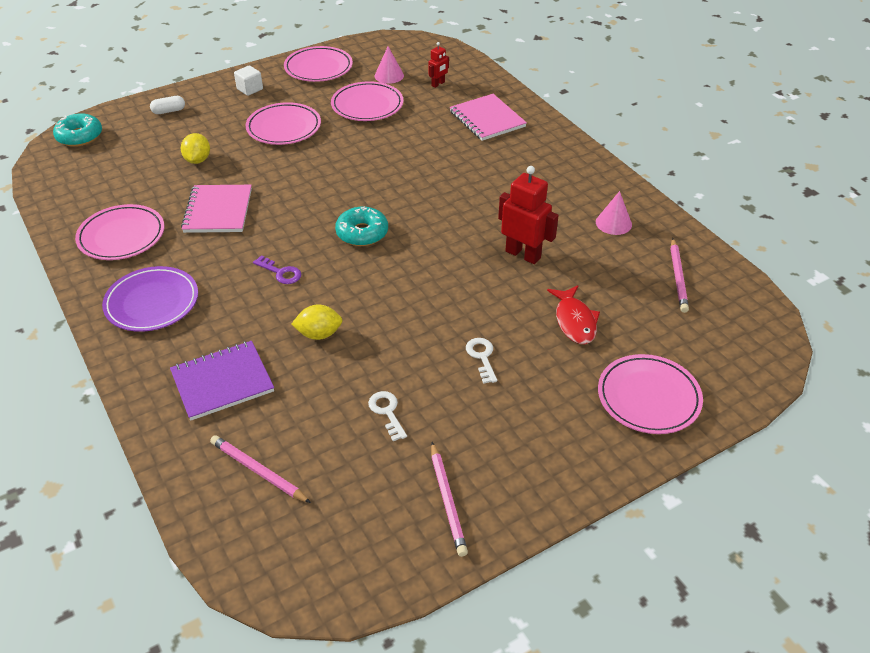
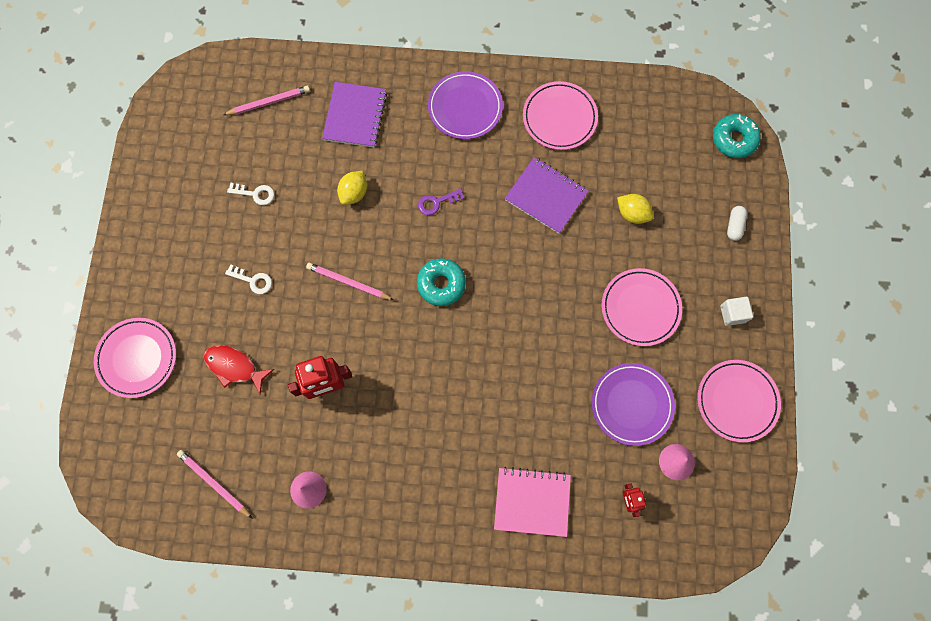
camera: 125 degrees right, 30 degrees up
(218, 211) = (546, 196): pink notebook -> purple notebook
(367, 105) = (631, 404): pink plate -> purple plate
(447, 501) = (168, 186): pink pencil -> pink pencil (348, 282)

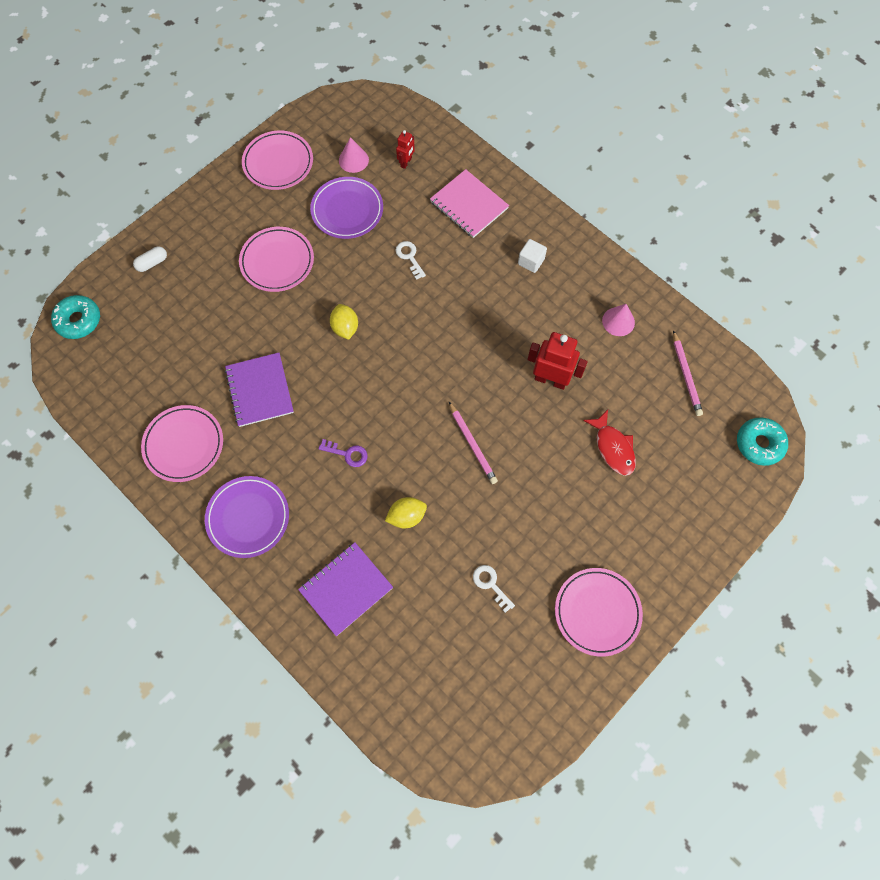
camera: 140 degrees left, 5 degrees down
(137, 358) = (689, 515): pink plate -> pink plate (597, 612)
(253, 280) = (548, 507): white key -> white key (409, 257)
(269, 102) = (410, 669): pink pencil -> none
(441, 284) = (402, 387): turquoise donut -> turquoise donut (759, 444)
(632, 214) = (212, 327): yellow lemon -> yellow lemon (345, 328)
(732, 314) = (221, 211): white cube -> white cube (531, 261)

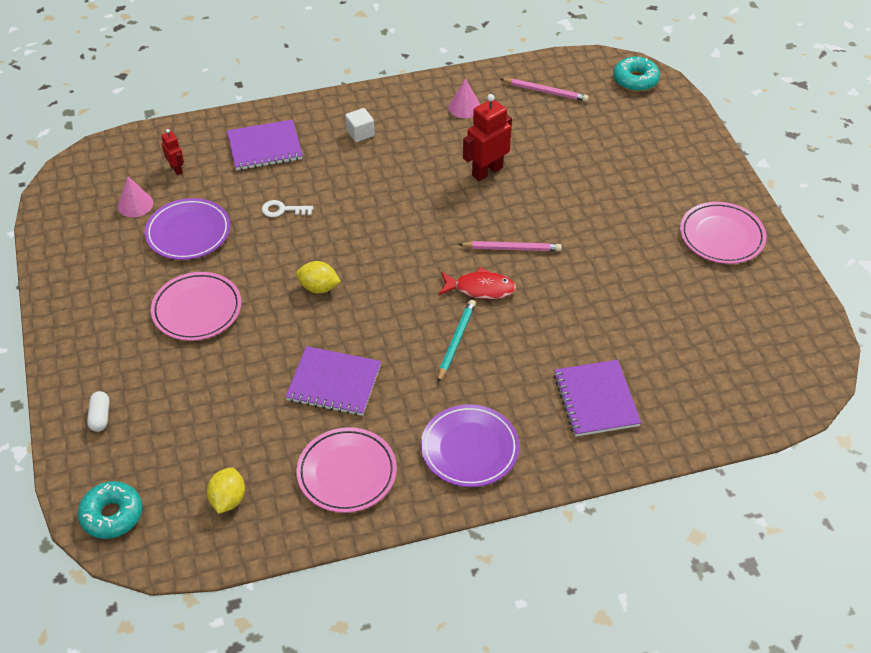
camera: 60 degrees left, 20 degrees down
(278, 163) = (80, 262): pink plate -> none
(347, 454) = (456, 341): purple key -> turquoise pencil
(406, 516) = (551, 324): yellow lemon -> yellow lemon (228, 499)
(469, 205) = (265, 147): pink notebook -> purple notebook
(490, 585) = (655, 294): white key -> none
(613, 448) = (580, 162): red fish -> red fish (480, 289)

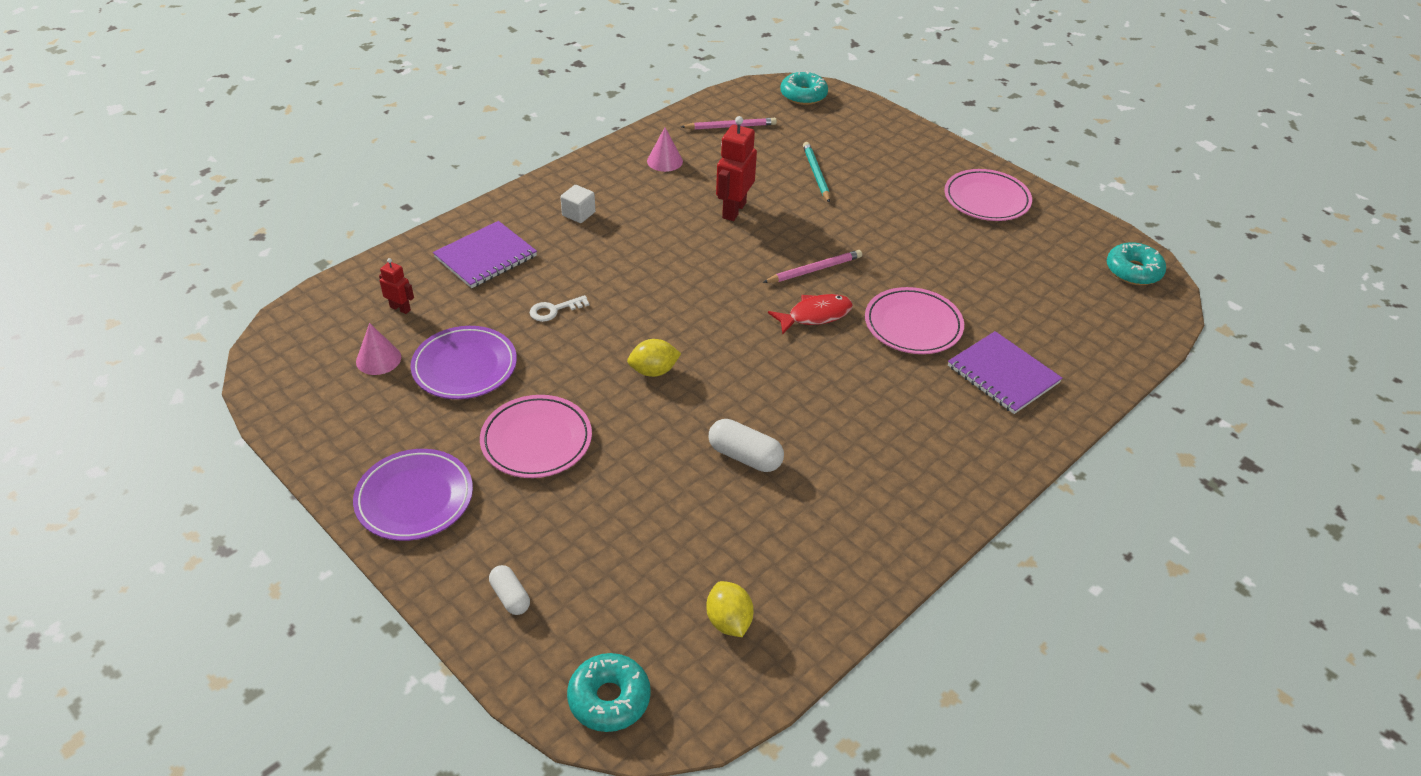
camera: 30 degrees left, 5 degrees down
(334, 383) = (745, 456): purple notebook -> white capsule
(347, 473) = (831, 539): pink plate -> pink plate (913, 325)
(456, 341) = (833, 371): turquoise pencil -> turquoise pencil (816, 174)
(469, 449) = (929, 465): purple plate -> purple plate (414, 498)
(802, 353) = (1133, 271): none -> turquoise donut

